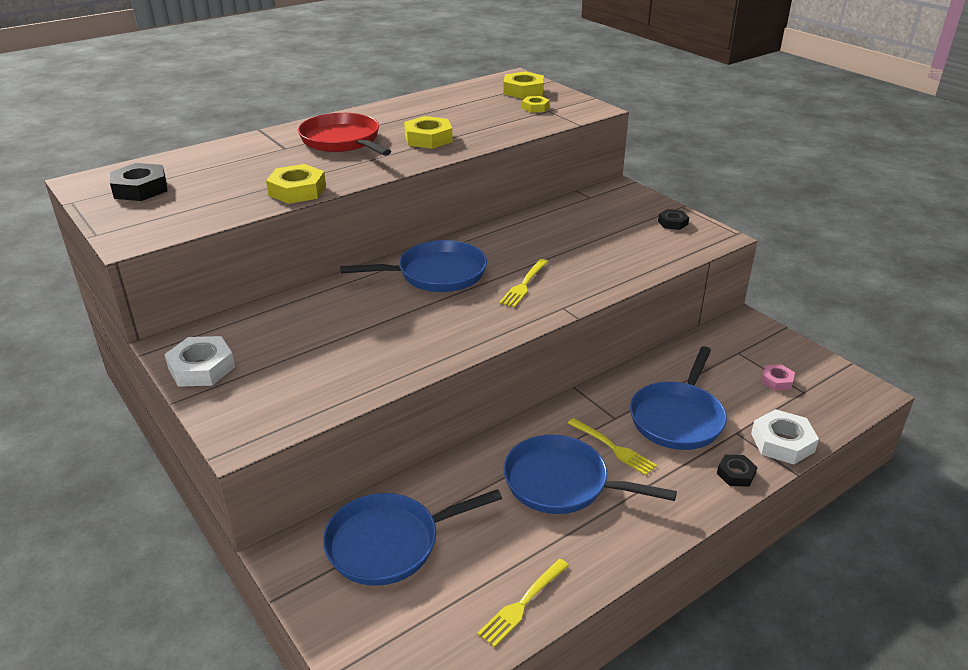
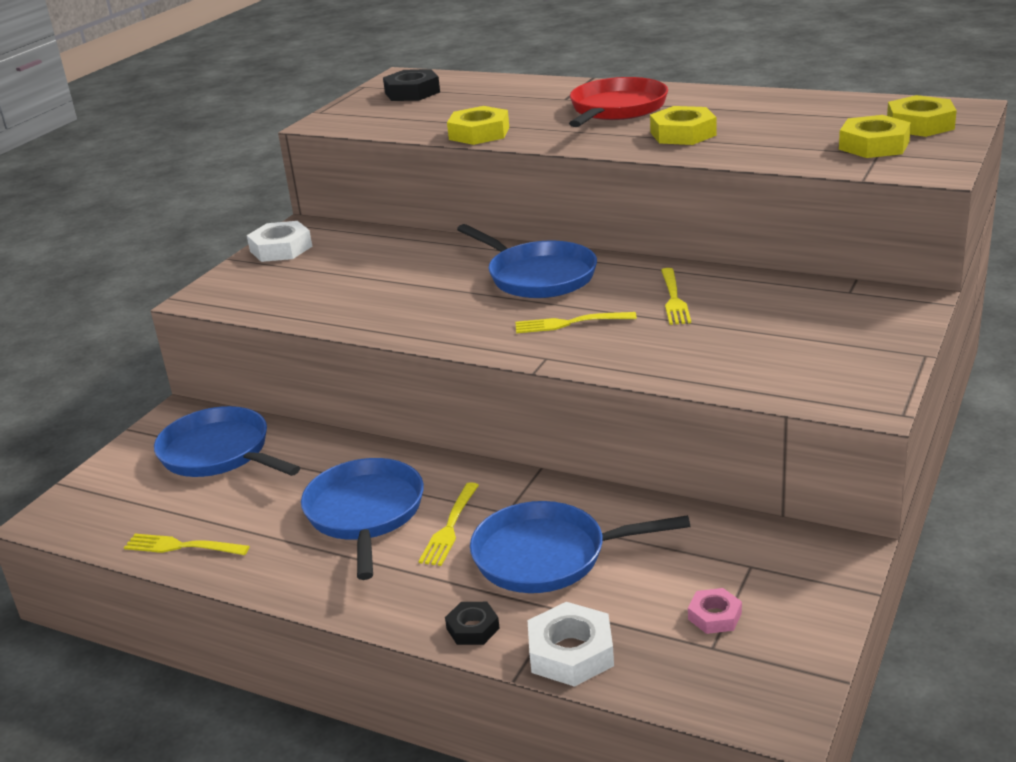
camera: 65 degrees right, 5 degrees down
(534, 243) = (674, 299): none -> yellow fork
(535, 108) = (874, 145): yellow nut -> yellow nut, size x1.70
(672, 223) = (860, 362): black nut -> none

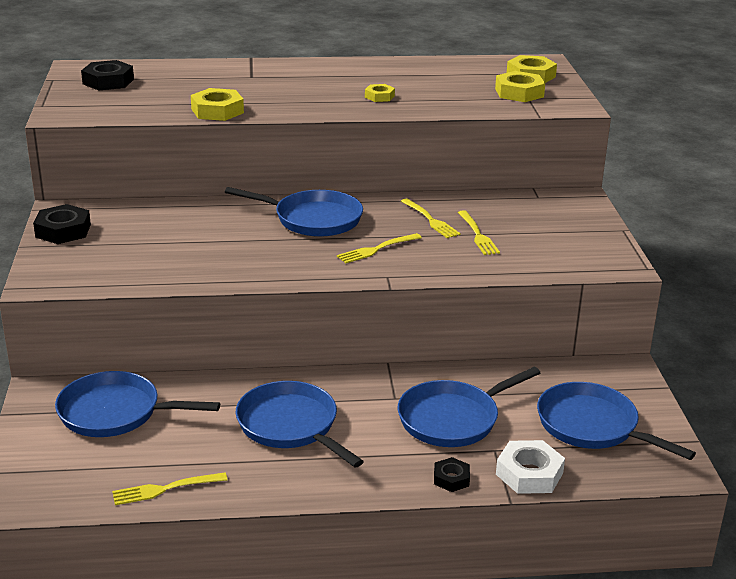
camera: 35 degrees left, 0 degrees up
(281, 249) = (63, 230): white nut -> black nut
(450, 527) = (365, 418): yellow fork -> yellow fork (478, 235)
(616, 109) = (304, 82): red pan -> none
(683, 134) = (379, 96): yellow nut -> yellow nut, size x0.59
(714, 616) = (592, 426): pink nut -> blue pan

